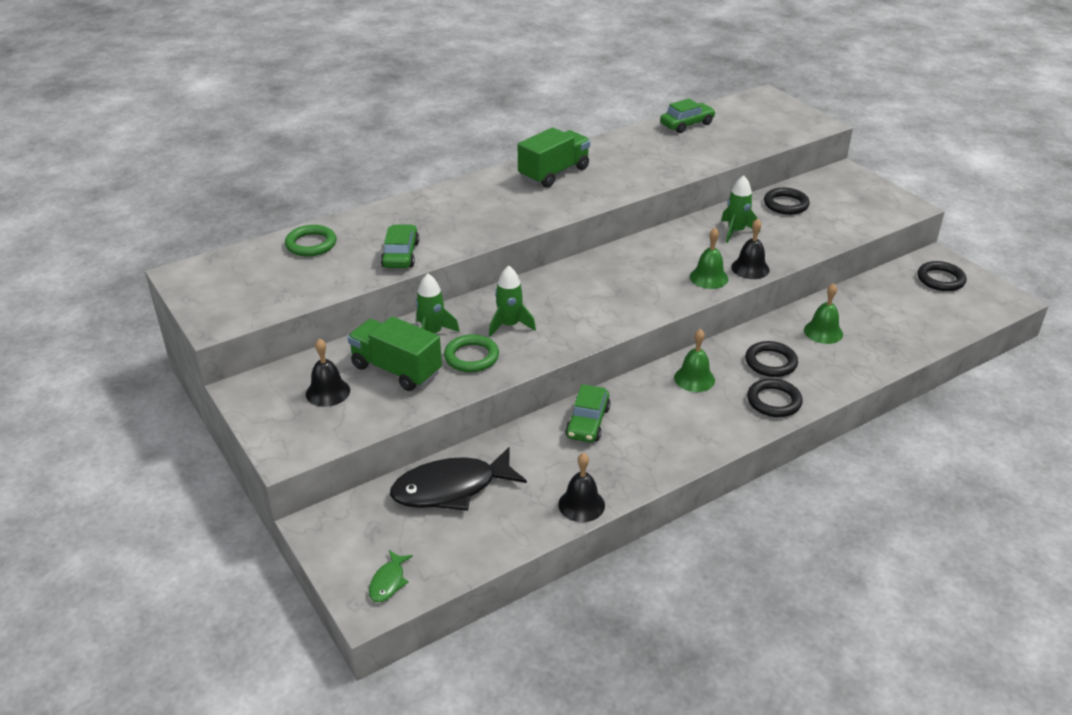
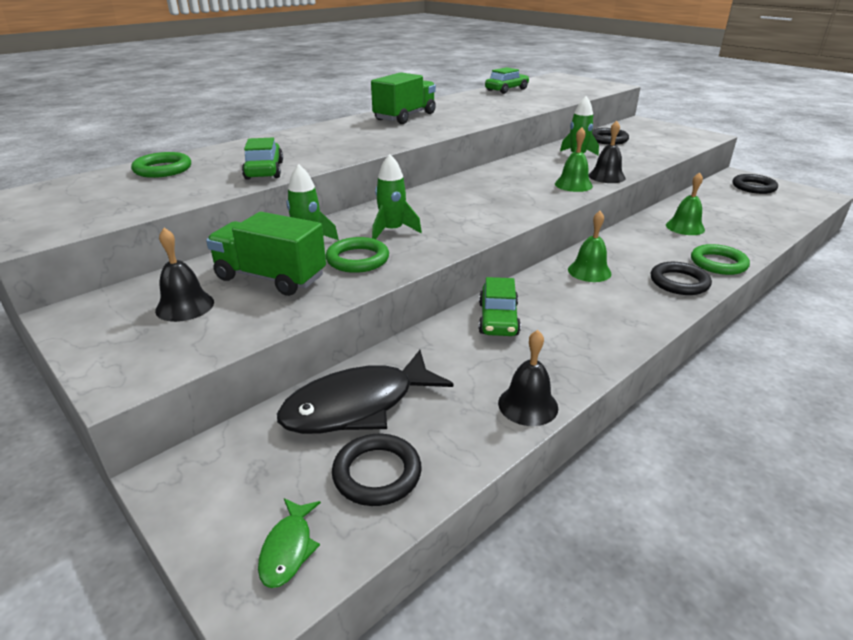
camera: 10 degrees left, 5 degrees down
(770, 362) = (654, 252): black ring -> black ring (377, 473)
(827, 383) = (718, 263): none -> green ring

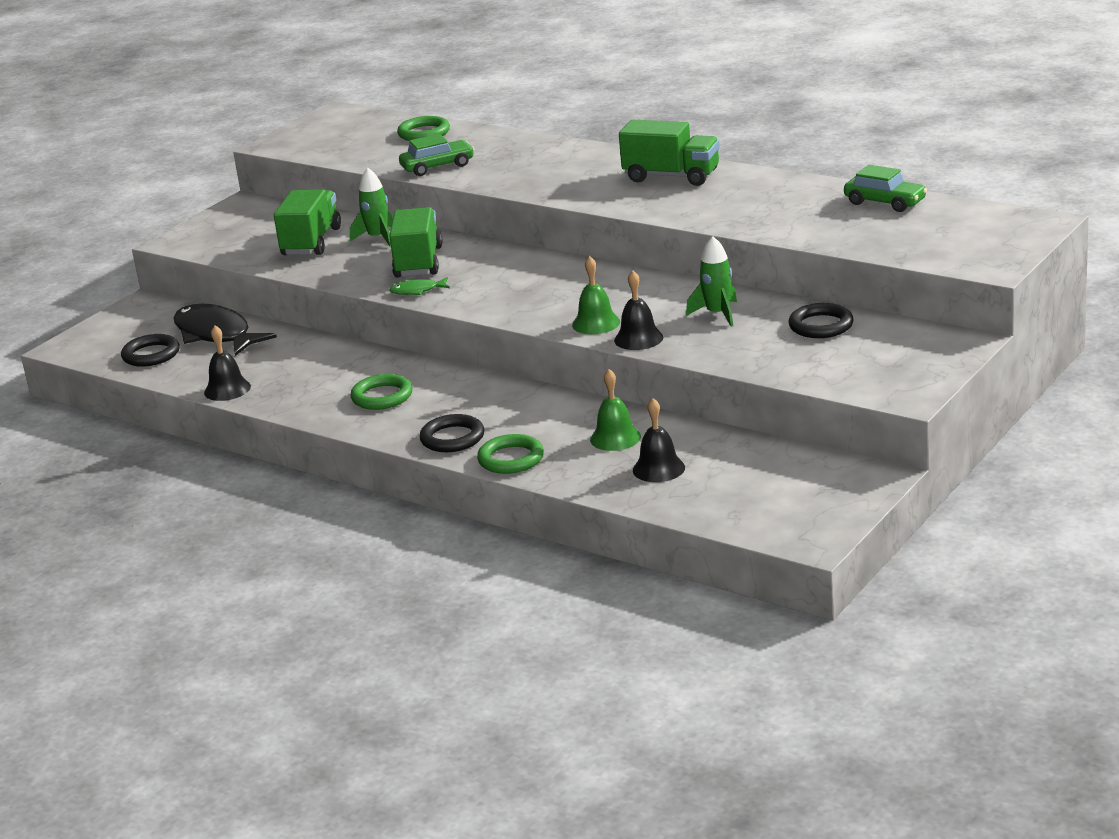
camera: 80 degrees right, 5 degrees down
(185, 306) = (261, 229): black bell -> black bell (658, 468)
(288, 549) = (93, 345): green fish -> green fish (417, 291)
(357, 259) = (353, 262): green ring -> green ring (382, 396)
(392, 231) = (418, 262): green rocket -> green truck
(498, 319) = (348, 362): green car -> none
(589, 271) = (460, 391): green bell -> none
(753, 187) = (818, 487): black ring -> none

